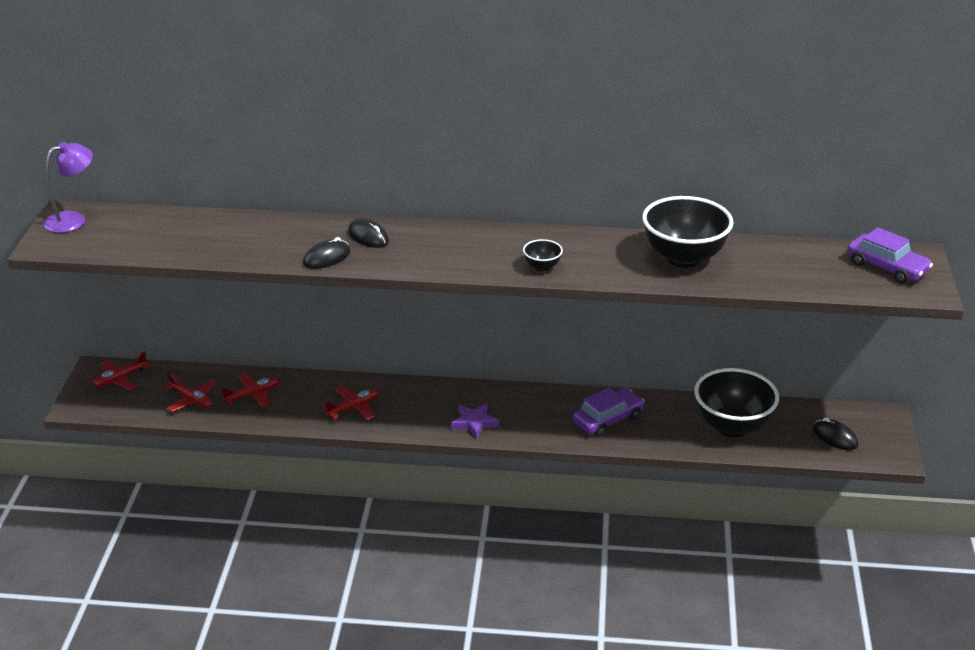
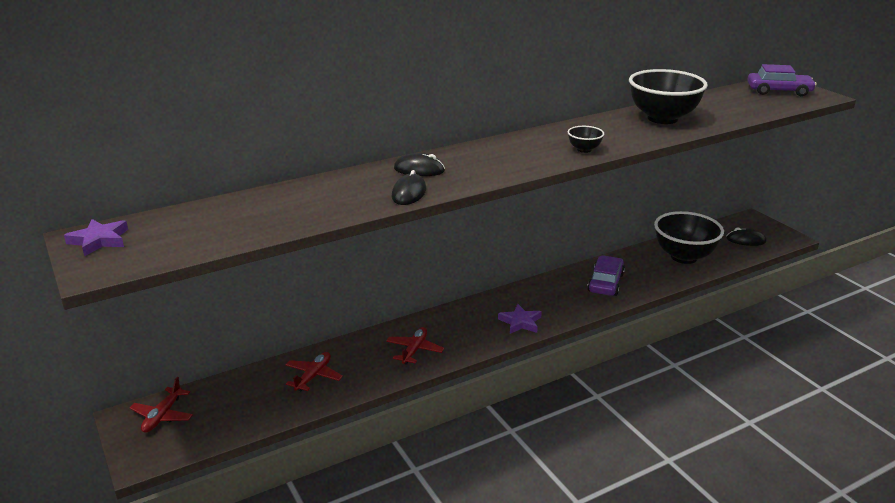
camera: 35 degrees left, 5 degrees down
(73, 220) = (99, 240): purple lamp -> purple star
(191, 400) = (259, 403): red plane -> none

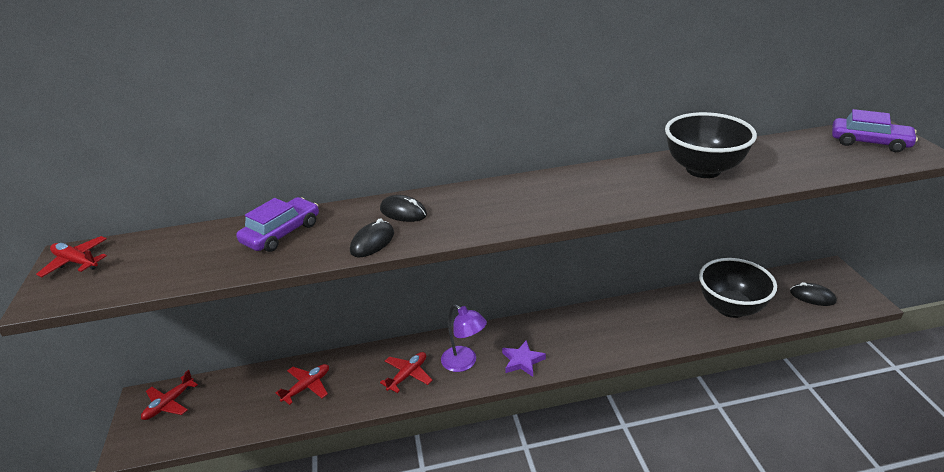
camera: 20 degrees right, 5 degrees up
(99, 240) = (76, 262): purple star -> red plane
(465, 332) = (464, 363): none -> purple lamp
(584, 149) = (588, 205): black bowl -> none
(605, 283) = (631, 327): purple car -> purple car (282, 233)

